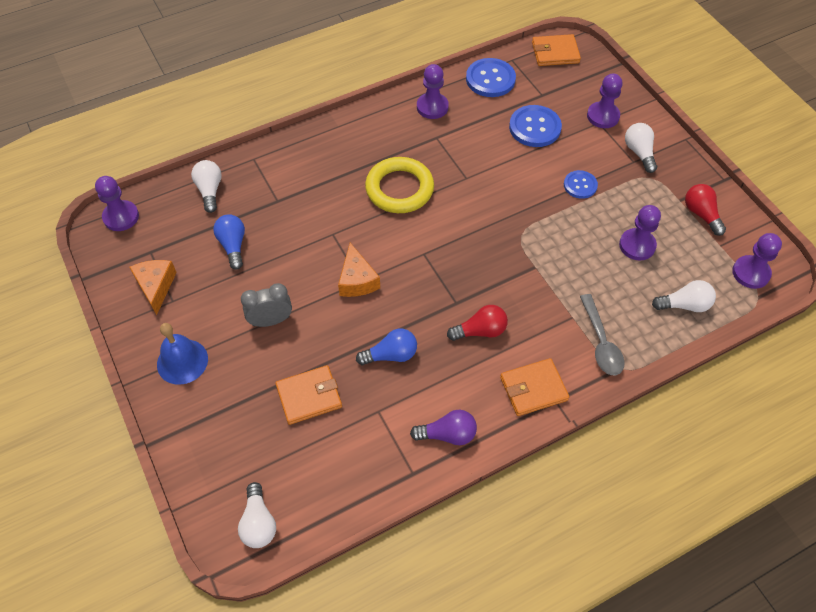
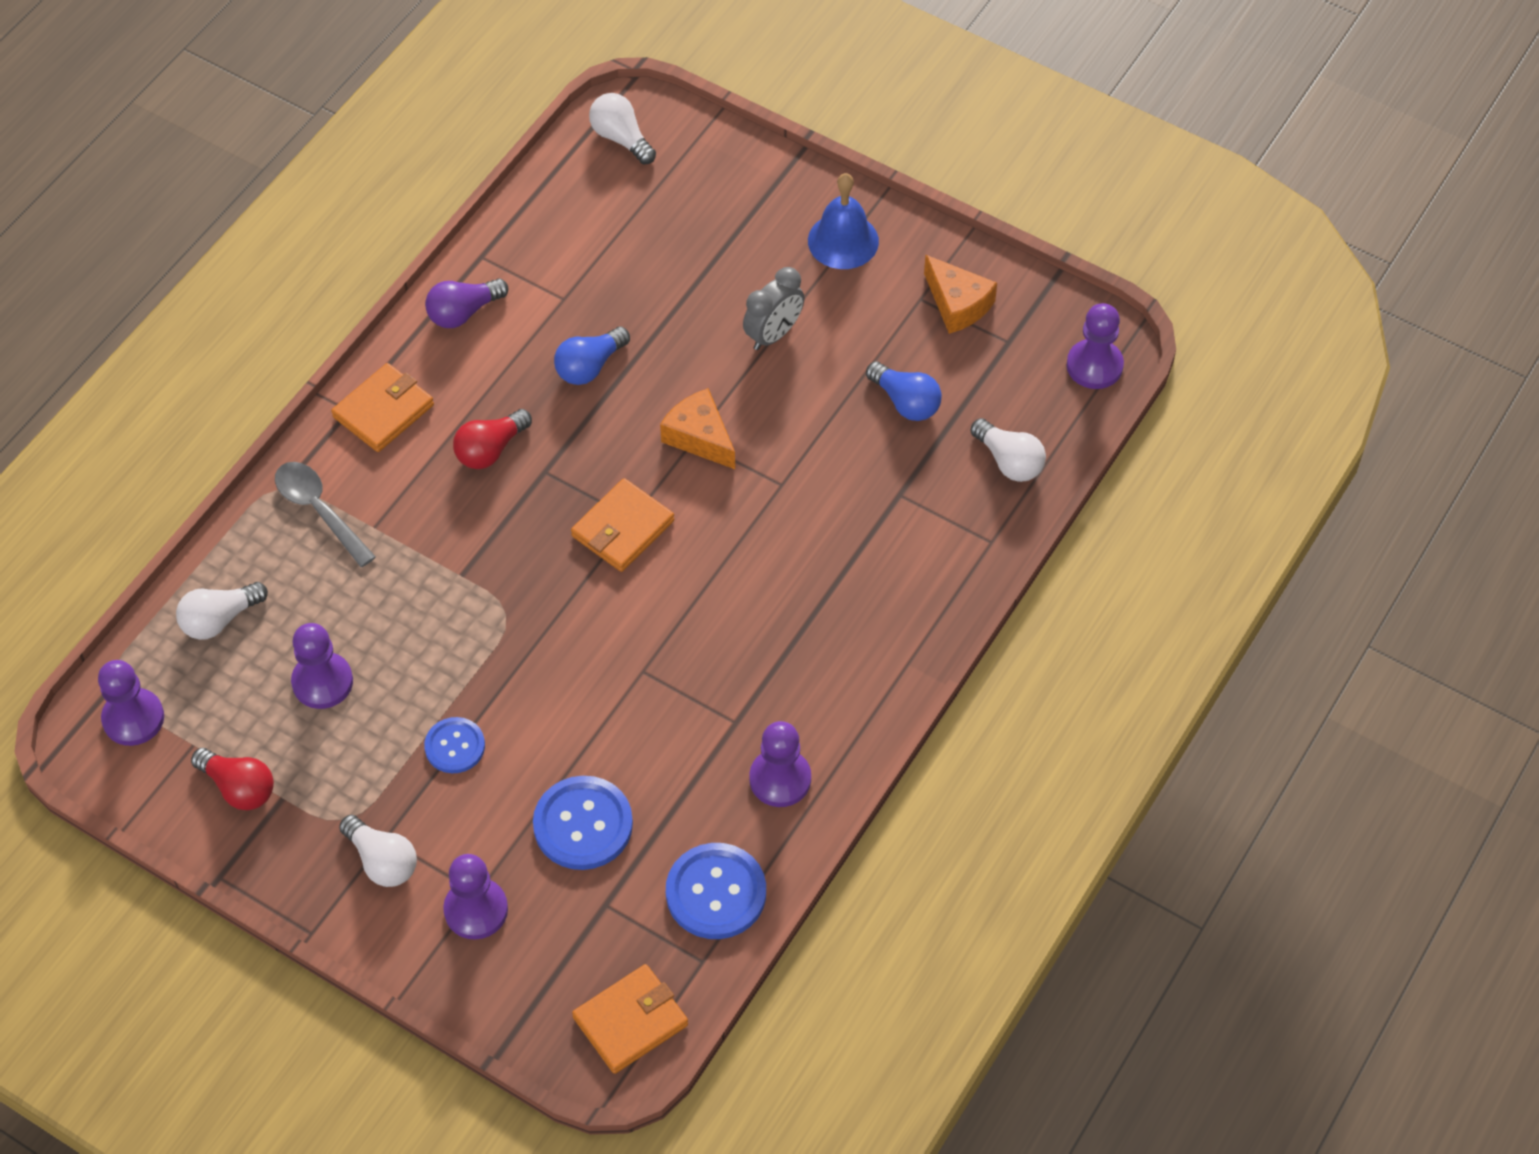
camera: 150 degrees right, 0 degrees up
(309, 396) = (658, 276): orange wallet -> orange wallet (623, 528)
(399, 189) = (733, 601): yellow ring -> none

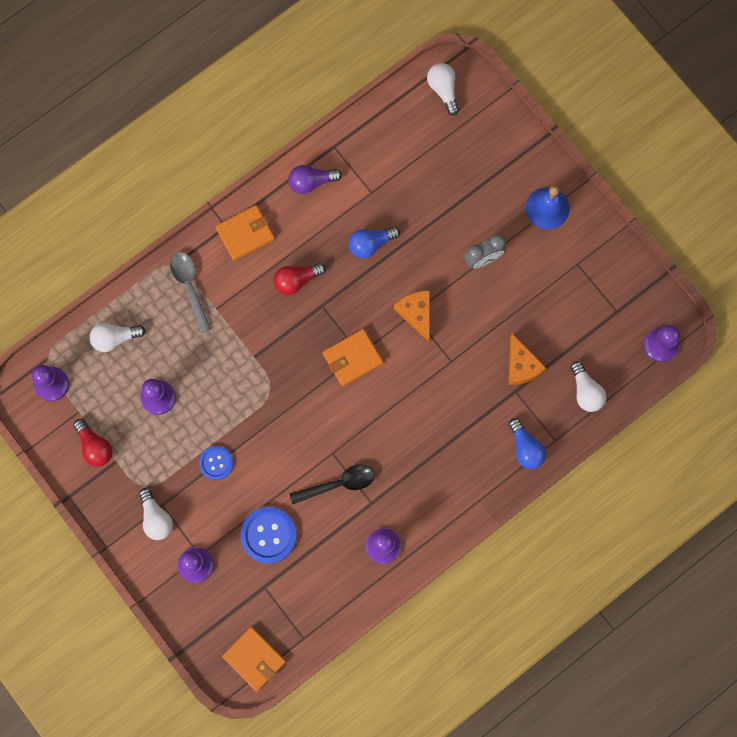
camera: 20 degrees right, 20 degrees up
(630, 1021) = (254, 659): orange wallet -> orange wallet turned 60 degrees clockwise
(671, 712) = (339, 483): none -> black spoon
(716, 893) = (324, 601): blue button -> none
(905, 402) = (542, 331): blue light bulb -> blue light bulb (525, 448)
(957, 304) = (597, 275): orange cheese -> orange cheese (521, 366)

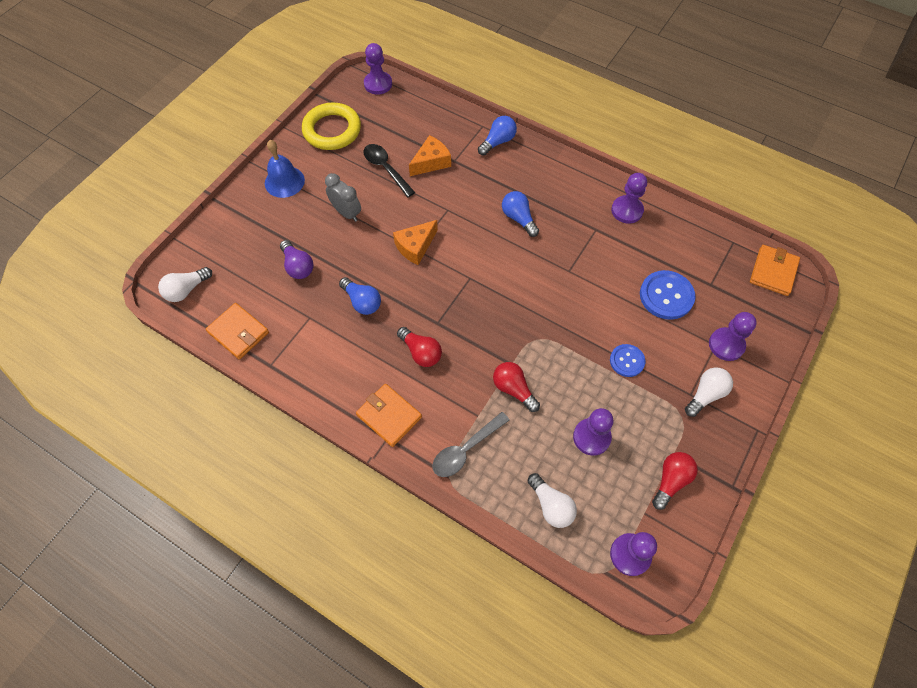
camera: 110 degrees left, 15 degrees down
(228, 349) = (513, 389): none -> red light bulb
(311, 182) = (314, 373): purple light bulb -> purple light bulb (298, 266)
(339, 483) = (593, 257): black spoon -> black spoon (386, 169)
(352, 358) = (477, 282): orange wallet -> orange wallet (238, 332)
(413, 429) = (518, 218): none -> blue light bulb
(585, 391) = (434, 118): white light bulb -> none
(604, 275) = (332, 130): none -> yellow ring

